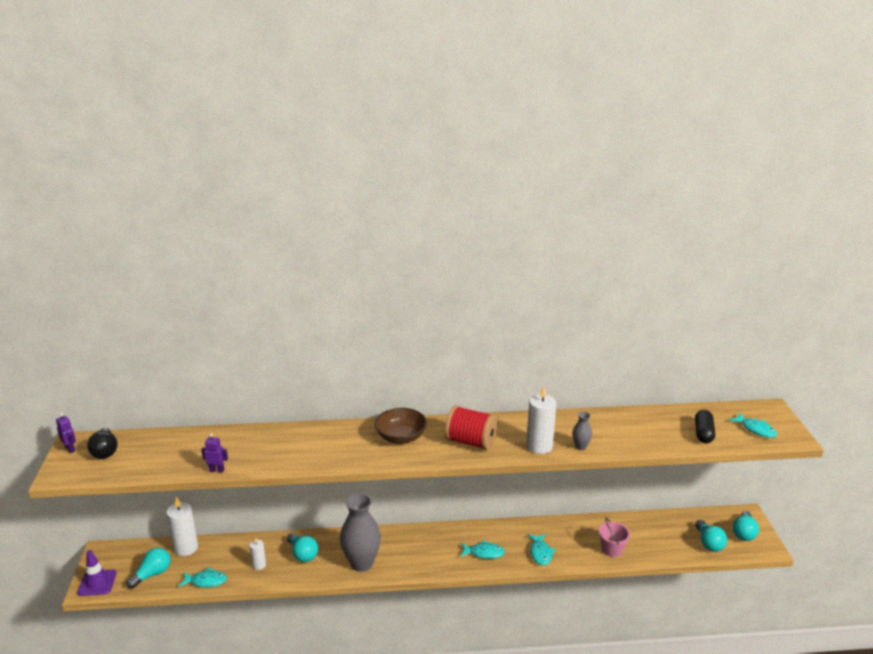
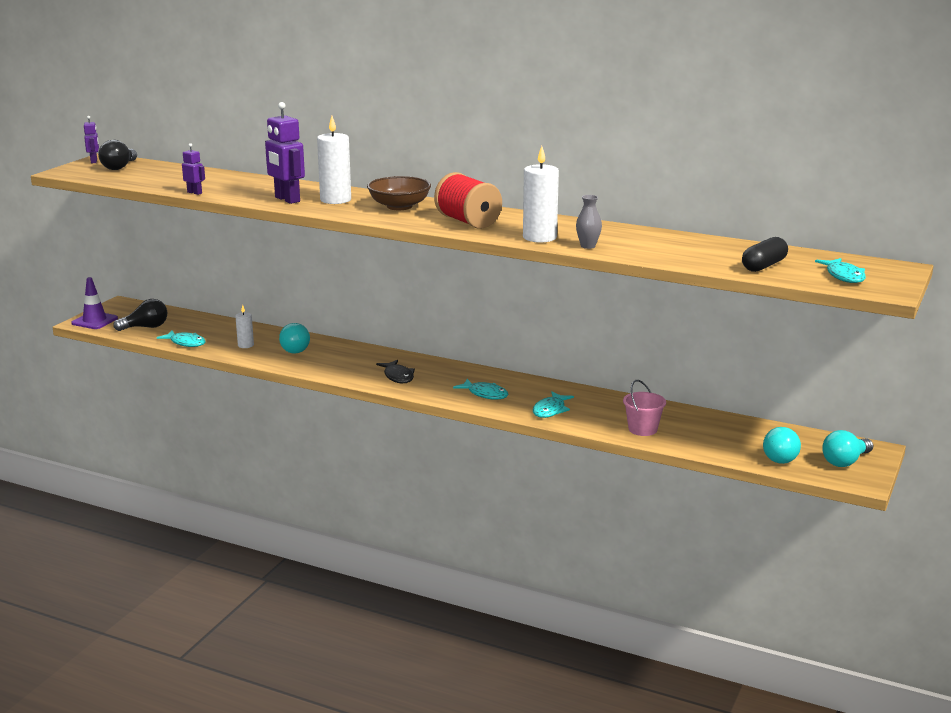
camera: 30 degrees right, 5 degrees down
(152, 574) = (145, 327): turquoise light bulb -> black light bulb
(186, 548) = (194, 319): white candle -> white candle (335, 200)
(305, 455) = (287, 199): none -> purple robot
(361, 563) = (345, 368): grey vase -> none
(408, 557) = (398, 376): none -> black fish

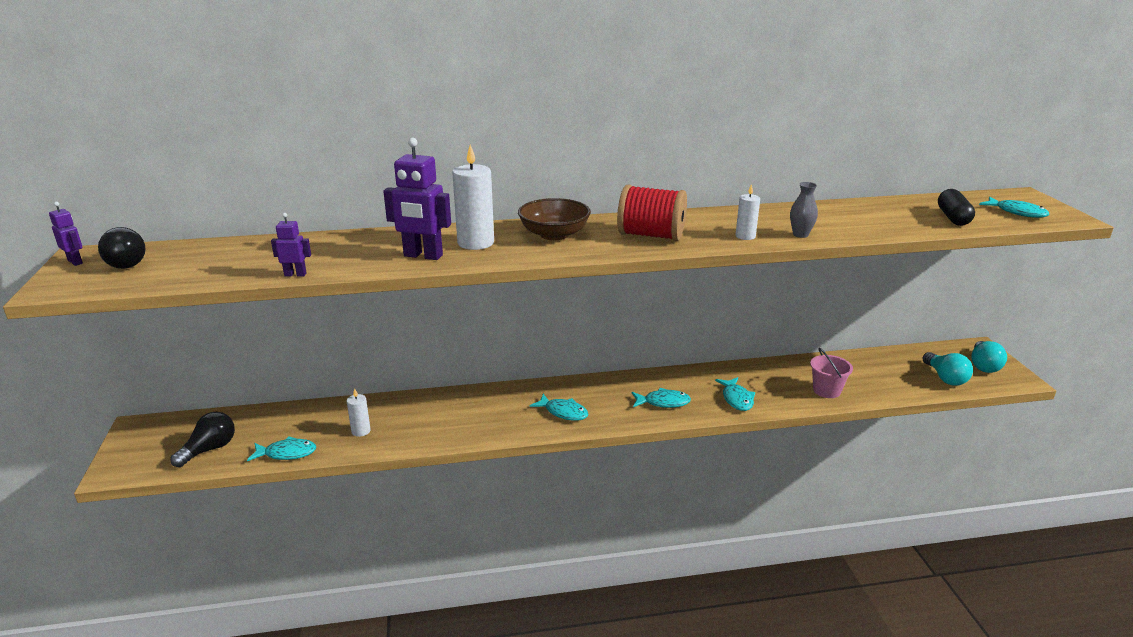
camera: 35 degrees left, 5 degrees up
(94, 321) = (128, 464): purple traffic cone -> none
(295, 349) = (420, 416): turquoise light bulb -> none
(398, 376) = (563, 412): black fish -> turquoise fish
(539, 237) = (745, 236): white candle -> white candle, size x0.55

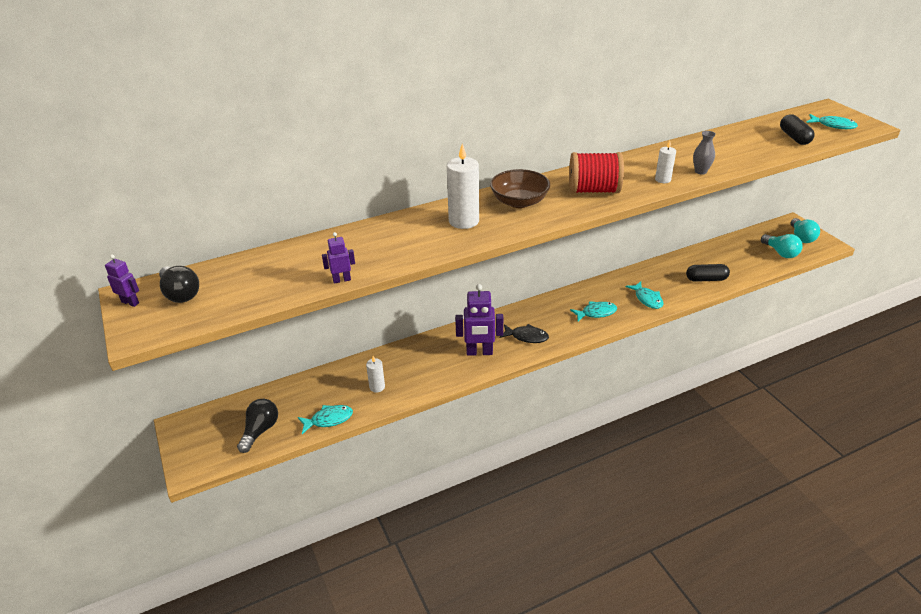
camera: 15 degrees left, 10 degrees up
(423, 256) = (431, 242): purple robot -> purple robot (479, 352)
(563, 412) = (526, 337): turquoise fish -> black fish
(826, 390) = (706, 279): pink bucket -> black capsule

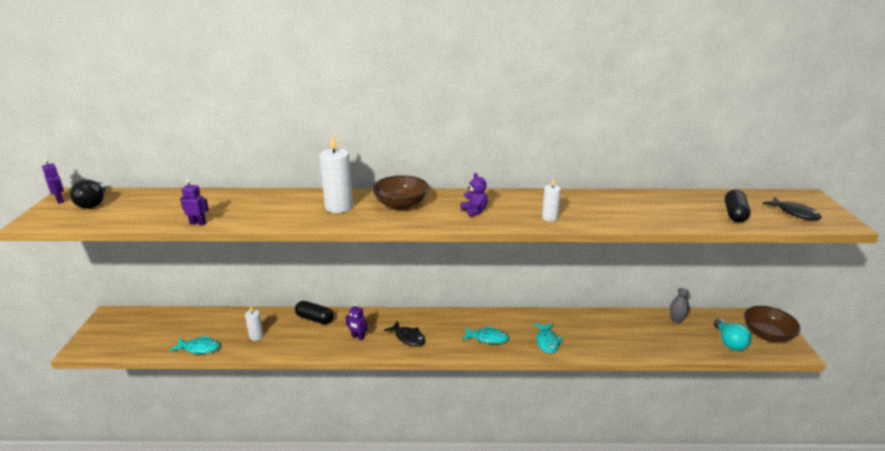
camera: 25 degrees right, 10 degrees down
(260, 431) = (149, 339): black light bulb -> none
(479, 352) = (358, 337): purple robot -> purple robot, size x0.52
(593, 190) = (474, 211): red spool -> purple teddy bear
(700, 171) = (595, 220): grey vase -> grey vase (676, 320)
(706, 279) = (623, 342): black capsule -> black capsule (314, 319)
(801, 237) = (767, 334): turquoise light bulb -> brown bowl
(833, 125) = (794, 213): turquoise fish -> black fish

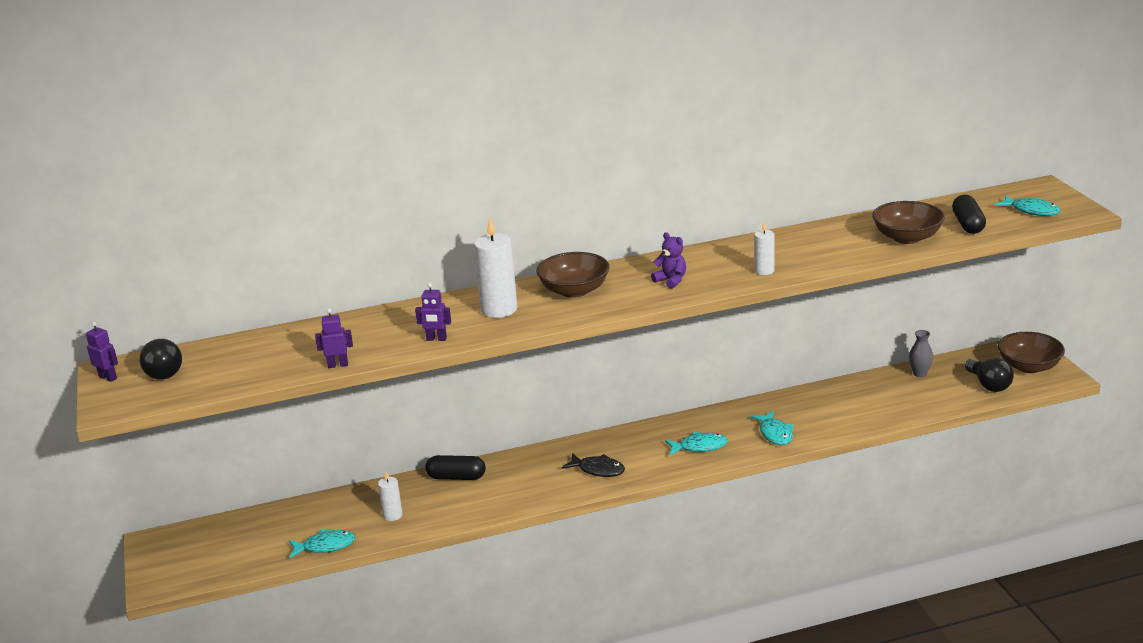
camera: 15 degrees left, 0 degrees up
(358, 337) = (531, 484): purple robot -> purple robot (436, 339)
(678, 214) = (907, 237): none -> brown bowl
(729, 342) = (988, 385): turquoise light bulb -> black light bulb
(794, 213) = (1031, 211): black fish -> turquoise fish

